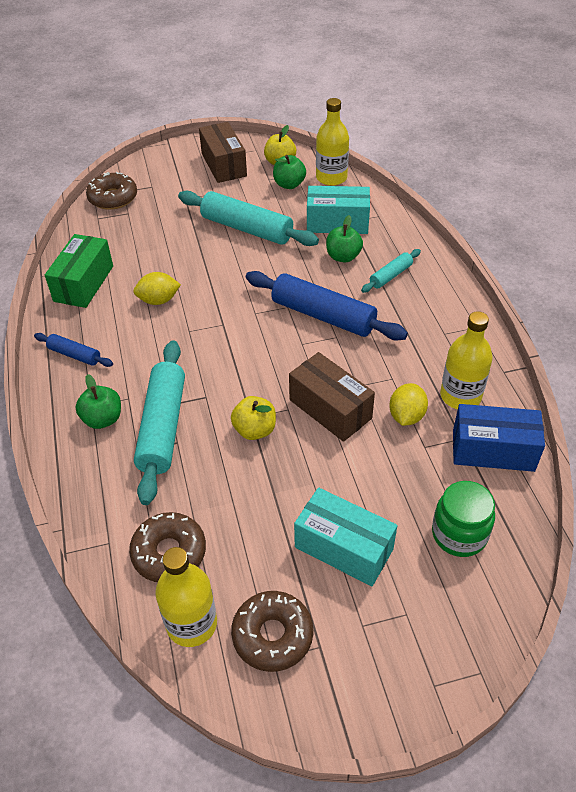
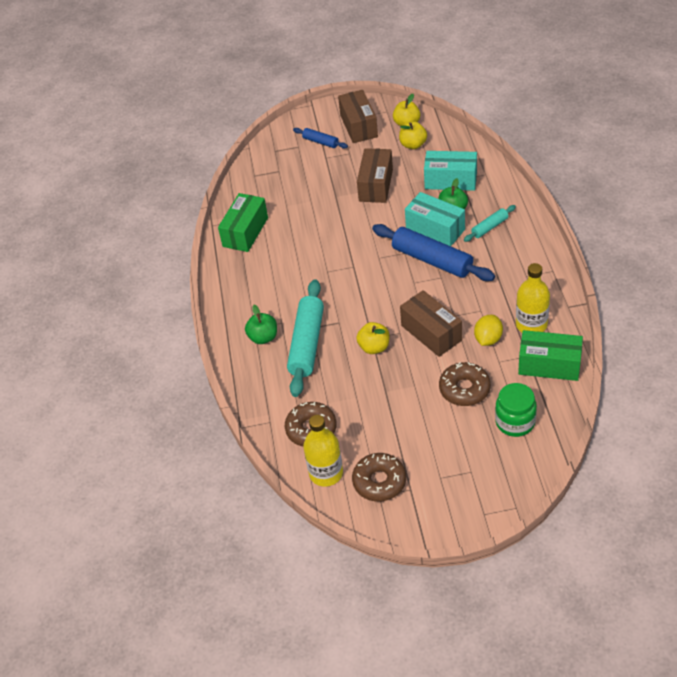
camera: 10 degrees right, 0 degrees up
(74, 355) = (241, 289): blue rolling pin -> blue rolling pin (320, 142)
(113, 198) = (266, 157): brown donut -> brown donut (464, 389)
(158, 300) = (304, 246): yellow lemon -> none
(247, 228) = (376, 185): turquoise rolling pin -> brown box
(289, 184) = (413, 145): green apple -> yellow apple
(331, 178) = (449, 138): yellow bottle -> none
(344, 548) = (432, 429): turquoise box -> turquoise box (435, 229)
(493, 450) = (549, 365): blue box -> green box

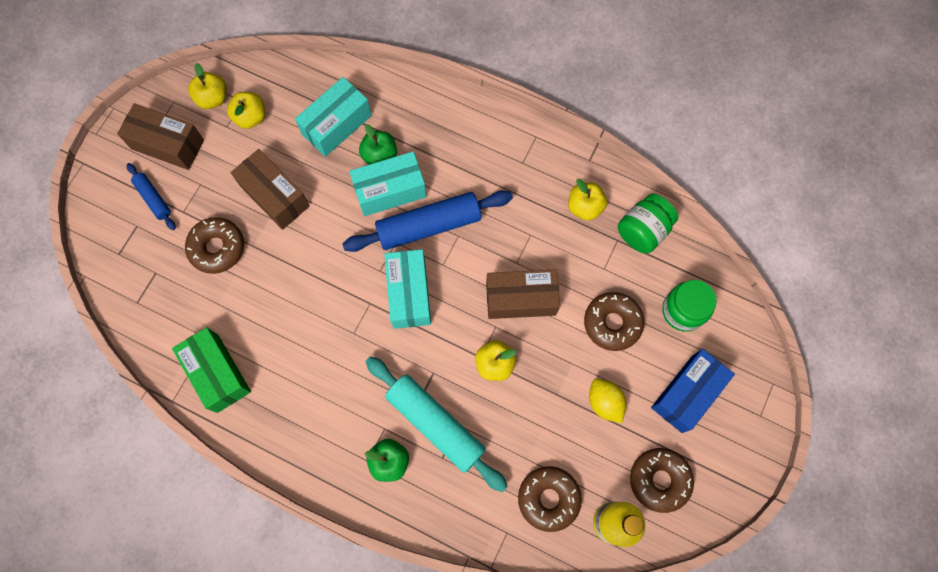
camera: 60 degrees left, 25 degrees up
(319, 184) = (217, 248): none -> brown donut
(320, 142) = (153, 199): blue rolling pin -> blue rolling pin turned 75 degrees clockwise
(378, 279) = (409, 294): none -> turquoise box
(456, 460) = (687, 394): none -> blue box
(488, 339) = (570, 256): yellow lemon -> yellow lemon (604, 402)
(489, 227) = (433, 142): turquoise rolling pin -> none
(531, 325) = (584, 207): yellow bottle -> yellow apple
(549, 365) = (643, 231): green box -> green jar

